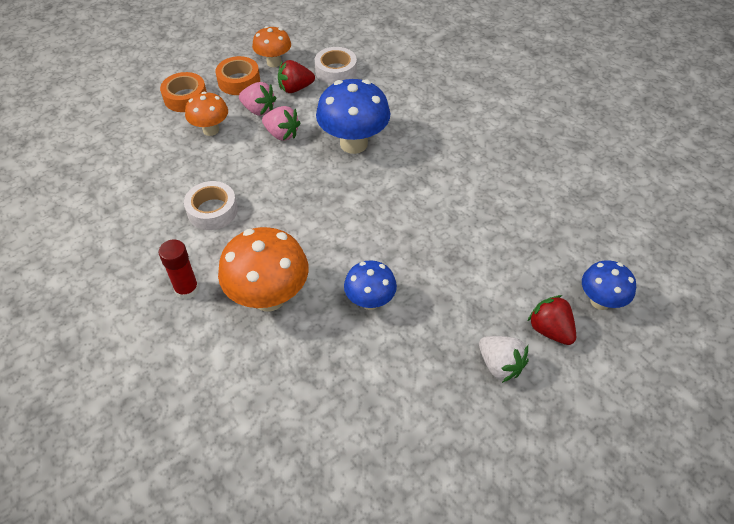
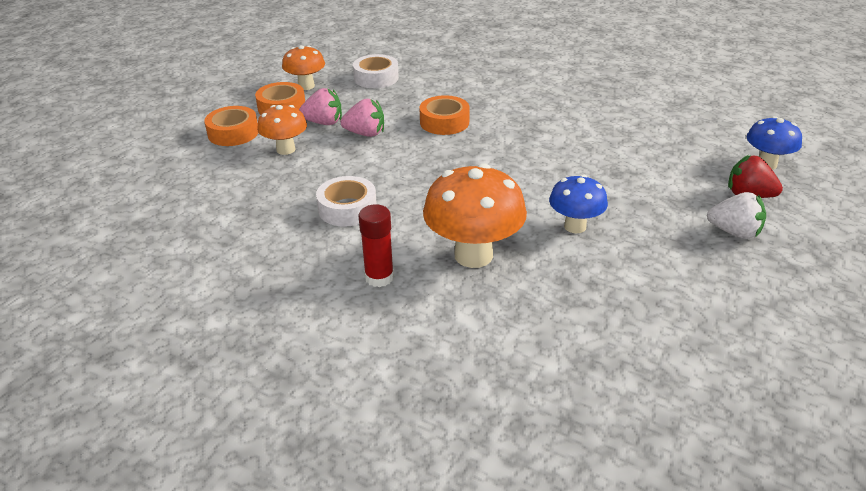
camera: 25 degrees left, 15 degrees down
(295, 88) = (347, 99): red strawberry -> none
(353, 144) = (444, 122): blue mushroom -> orange tape

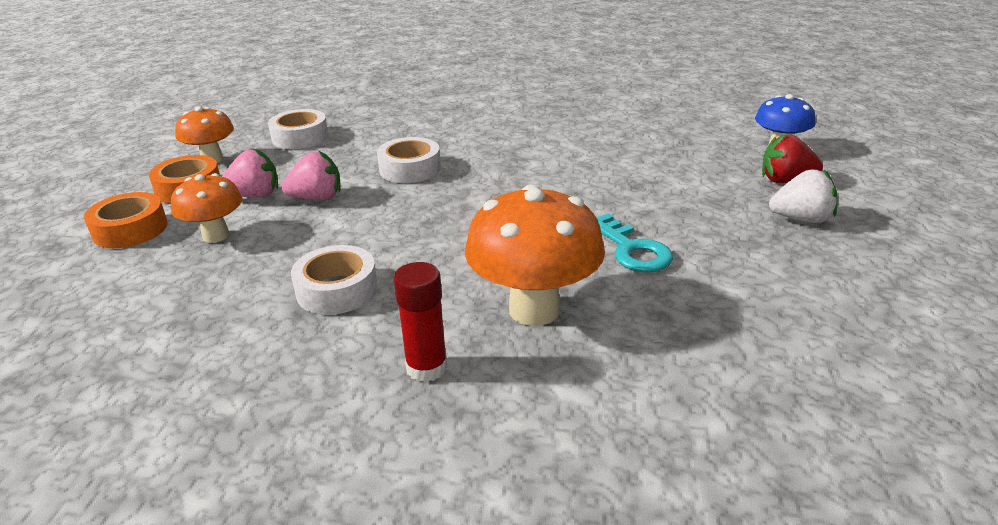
camera: 20 degrees left, 5 degrees down
(444, 122) = (410, 169): orange tape -> white tape
(575, 226) = (632, 249): blue mushroom -> turquoise key

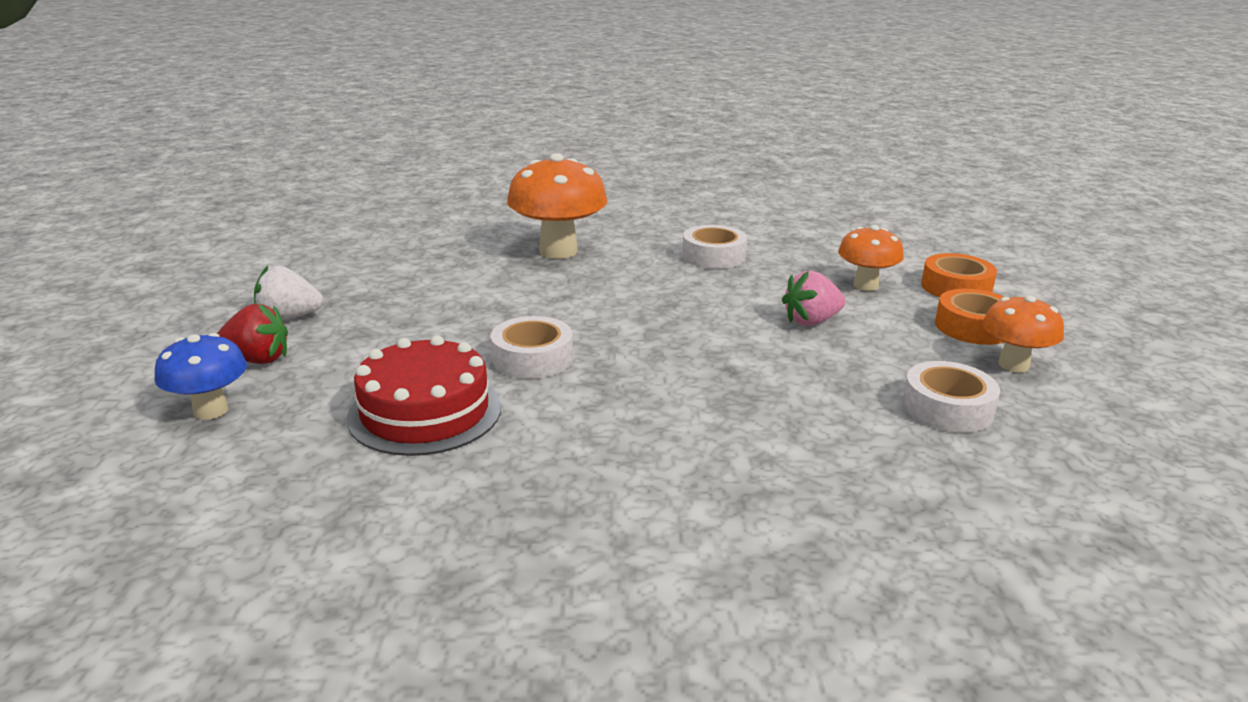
camera: 170 degrees right, 5 degrees down
(255, 195) = (884, 322): pink strawberry -> none
(410, 169) = (734, 360): white tape -> white tape (532, 358)
(426, 368) = (622, 227): red glue stick -> none
(632, 249) = (473, 287): turquoise key -> none
(633, 144) = (425, 412): none -> red cake

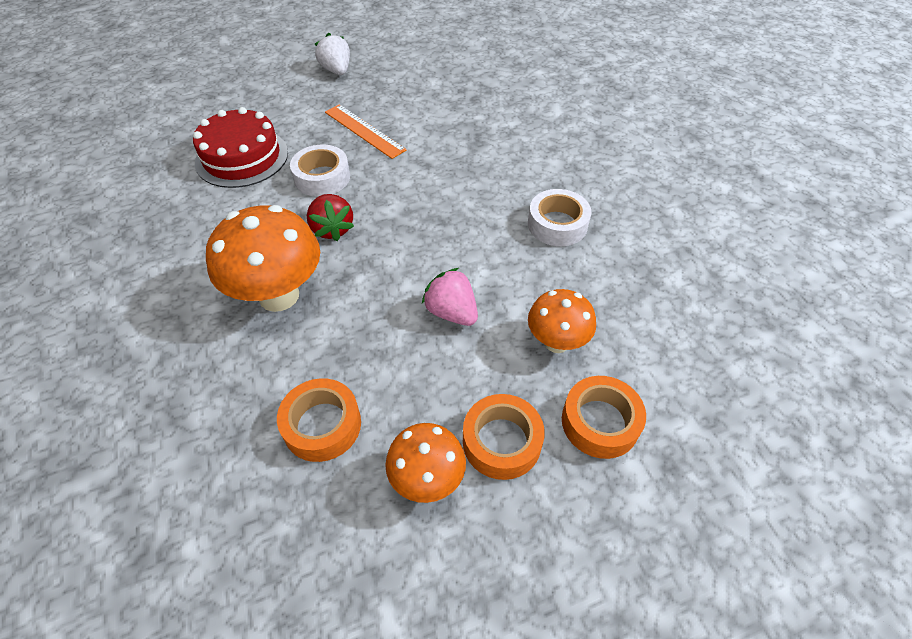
camera: 70 degrees right, 25 degrees up
(211, 410) = (225, 90): blue mushroom -> none
(257, 360) = (282, 81): red strawberry -> red strawberry (332, 229)
(459, 319) = (364, 131): none -> orange ruler
(558, 251) = (506, 138): orange mushroom -> orange mushroom (279, 295)
(947, 408) = (322, 425): white tape -> orange tape

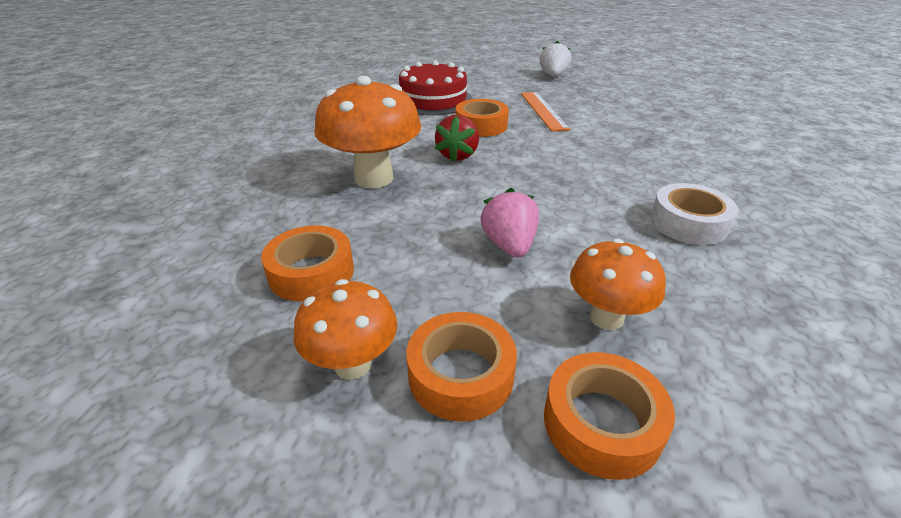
camera: 35 degrees right, 15 degrees down
(322, 177) = (481, 125): white tape -> orange tape

